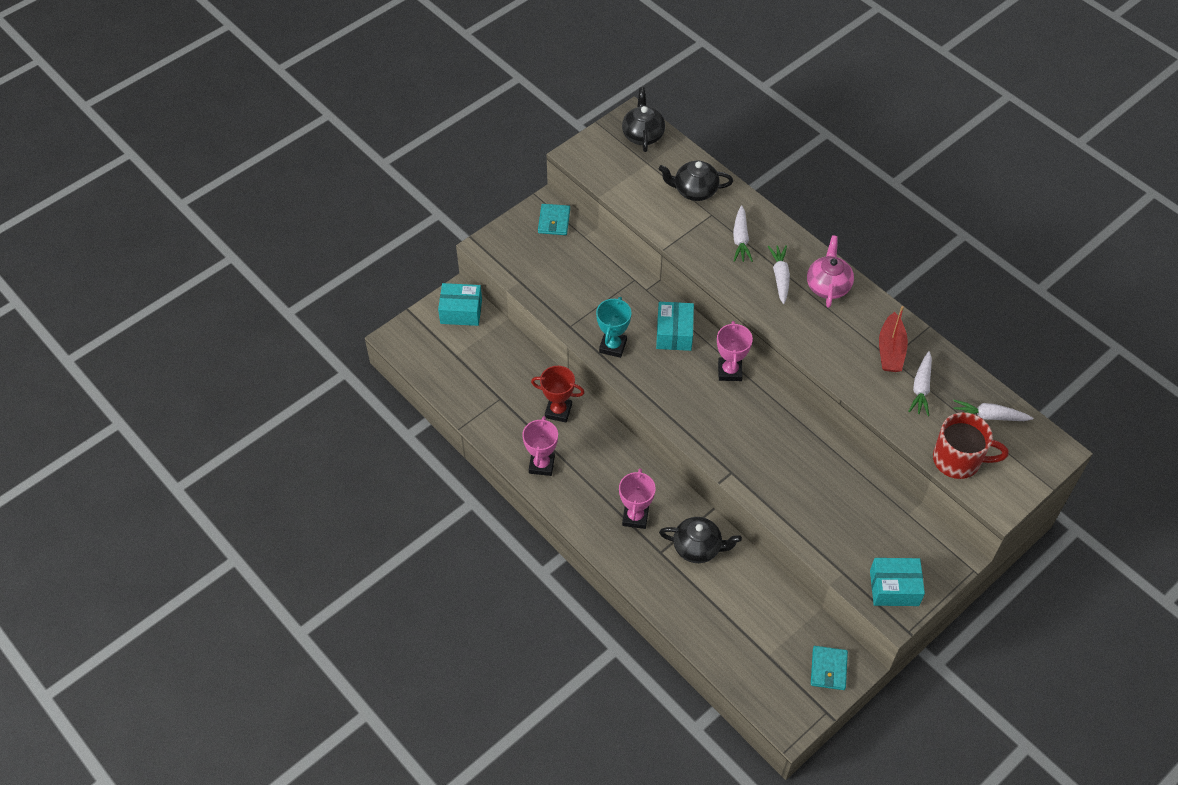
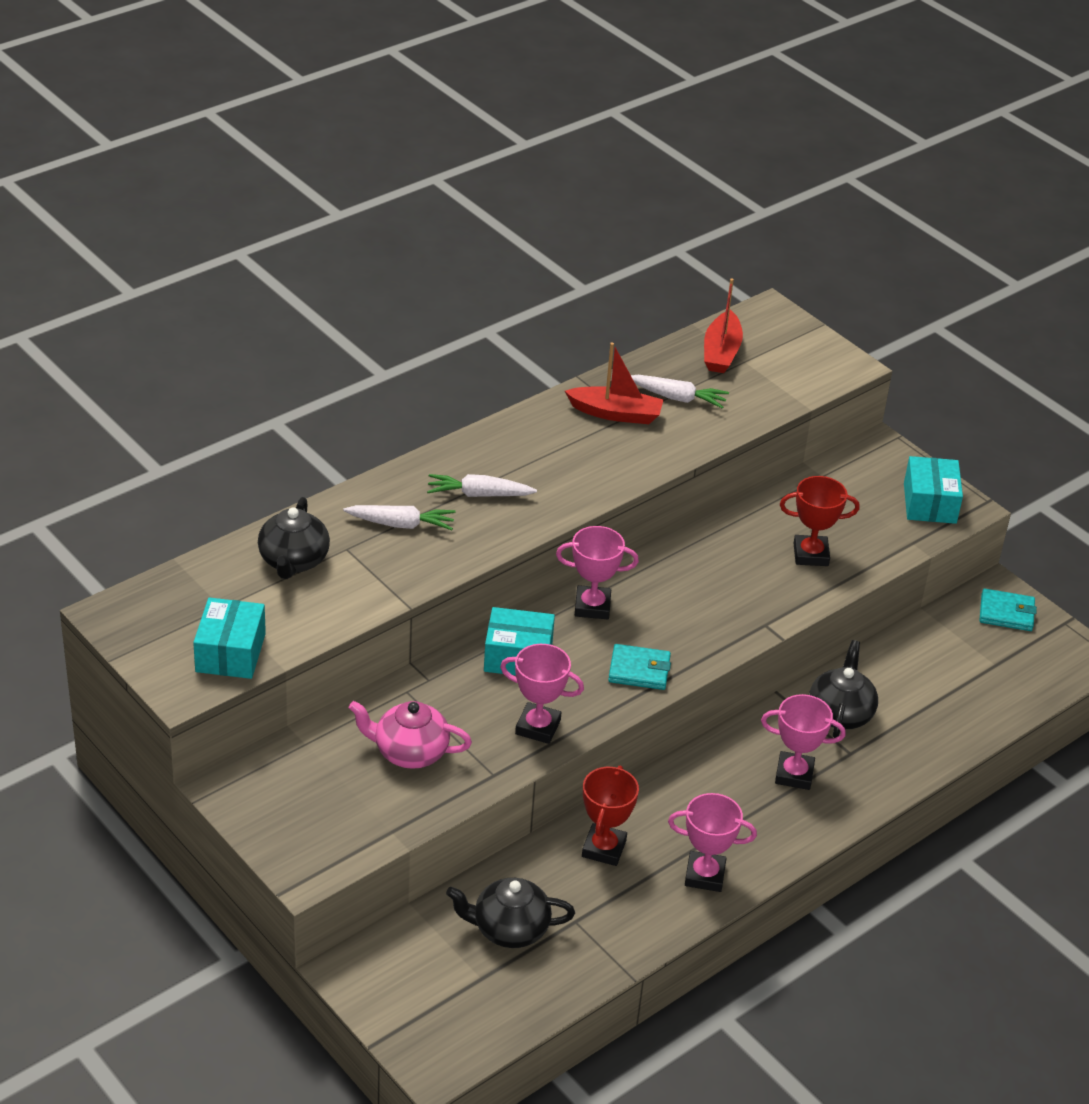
camera: 90 degrees left, 15 degrees down
(461, 311) = (386, 966): turquoise box -> turquoise box (230, 652)
(554, 221) = (264, 779): turquoise wallet -> turquoise wallet (639, 670)
(613, 346) = (538, 727): turquoise trophy -> pink trophy
(643, 135) = (156, 607): black teapot -> black teapot (509, 929)
(813, 503) = (810, 554): none -> red trophy
(828, 286) = (500, 452): pink teapot -> pink teapot (409, 752)
(958, 460) = (787, 386): red mug -> none
(988, 416) = (721, 352): white carrot -> red boat

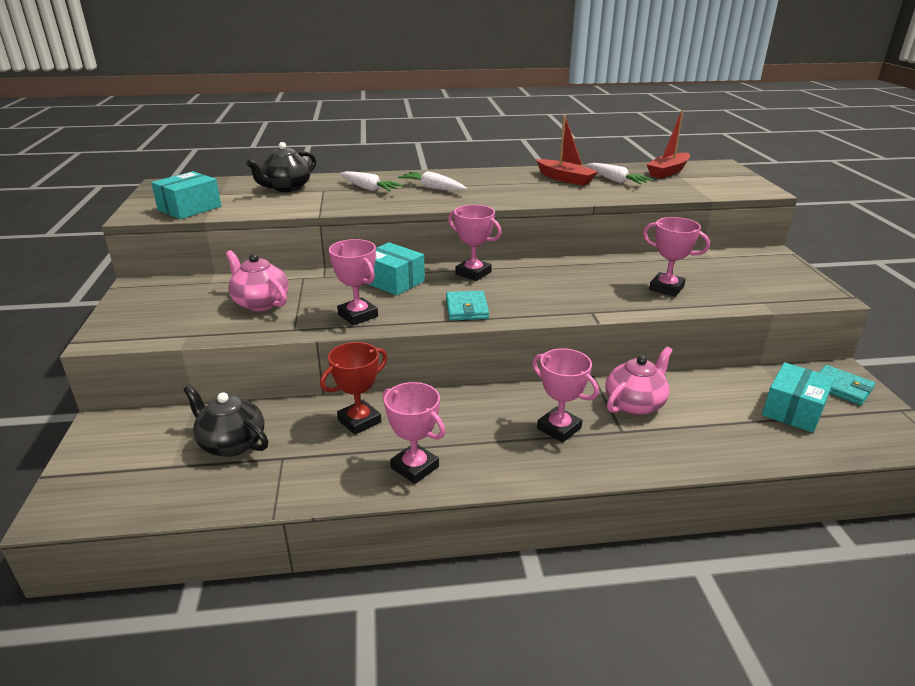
camera: 35 degrees right, 10 degrees down
(639, 670) = (467, 309): turquoise wallet -> turquoise wallet turned 45 degrees clockwise
(810, 554) = (666, 288): red trophy -> pink trophy
(840, 713) = (635, 404): black teapot -> pink teapot
(929, 503) = (794, 287): turquoise box -> turquoise box (793, 410)

